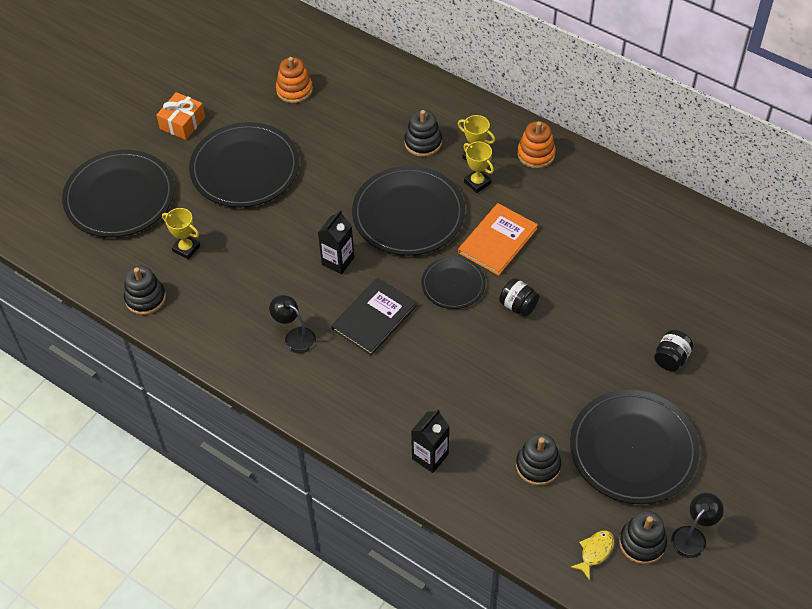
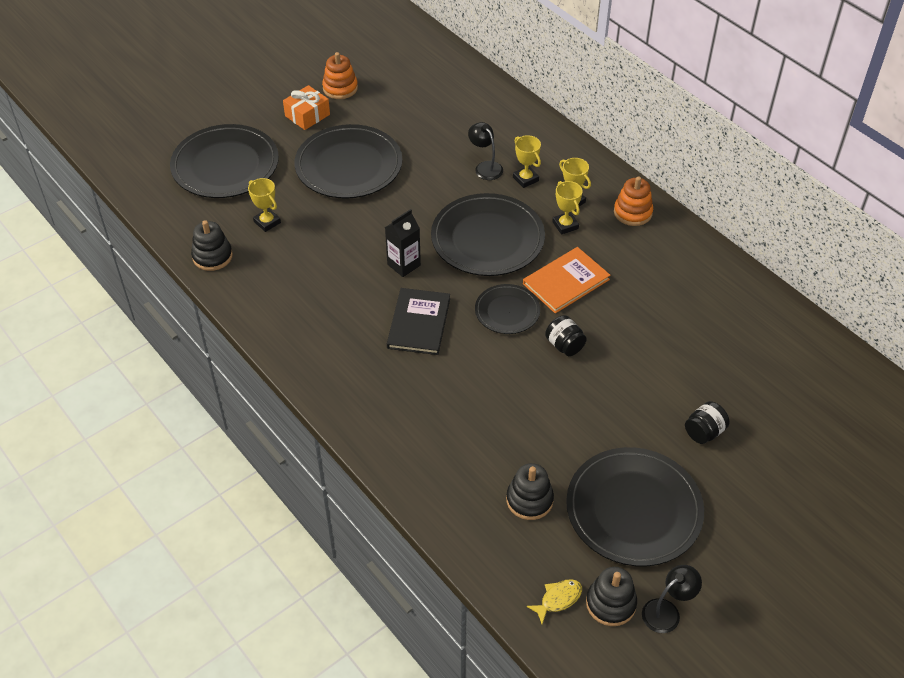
camera: 15 degrees right, 5 degrees down
(294, 90) = (421, 109): orange stacking toy -> orange stacking toy (340, 88)
(295, 336) = (337, 322): black lamp -> black lamp (485, 167)
(374, 317) = (418, 323): black book -> black book turned 45 degrees counterclockwise
(423, 143) = (525, 179): black stacking toy -> yellow trophy
(430, 456) = (424, 463): black carton -> none

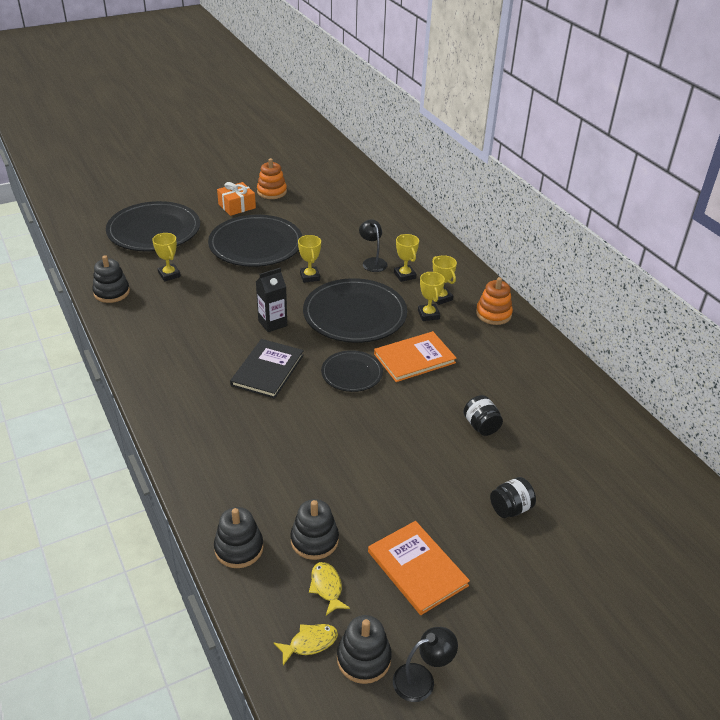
camera: 10 degrees right, 10 degrees down
(423, 198) = (310, 277): none -> yellow trophy
(460, 522) = (239, 548): none -> black stacking toy
(556, 544) = (327, 587): none -> yellow fish
(564, 345) = (396, 410): black jar -> black jar (481, 426)
(634, 509) = (417, 568): black plate -> orange book

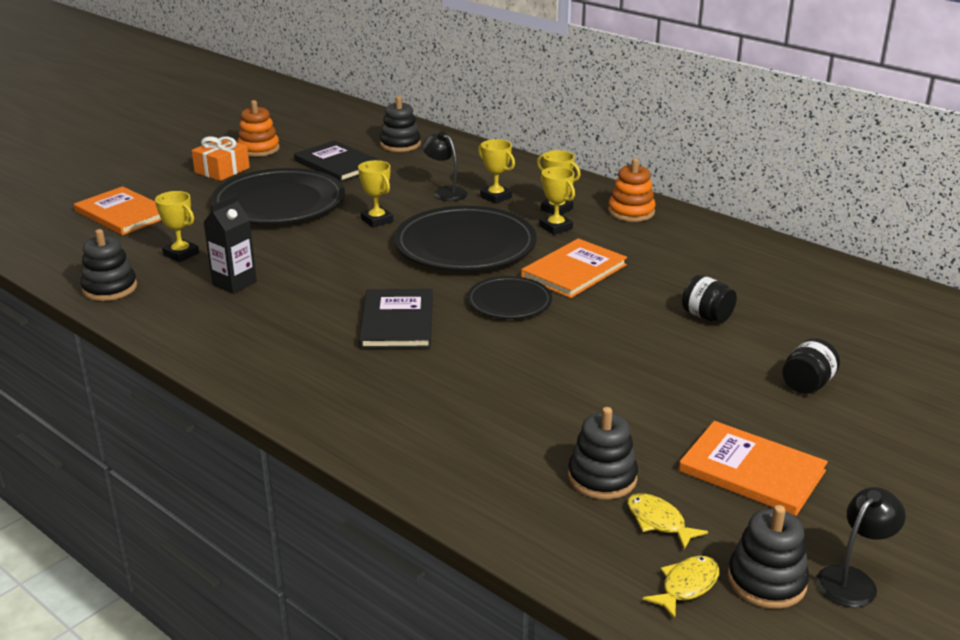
camera: 20 degrees left, 10 degrees down
(154, 230) = (123, 214): black plate -> orange book
(239, 548) = (510, 513): black stacking toy -> black stacking toy (400, 144)
(272, 323) = (365, 274): black carton -> black carton (234, 283)
(315, 218) = (337, 164): none -> black book

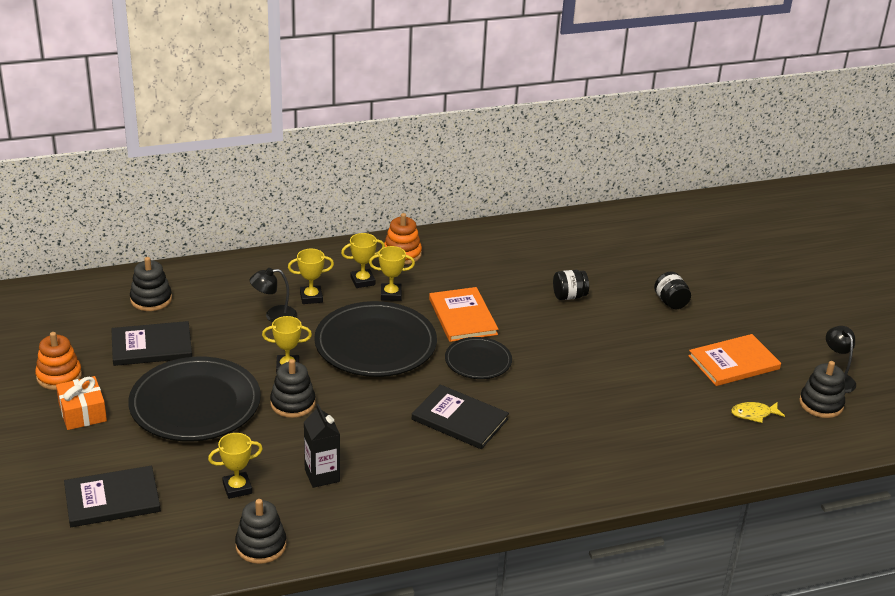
camera: 60 degrees left, 5 degrees up
(123, 214) = (112, 499): orange book -> black book
(602, 478) = (702, 415): black stacking toy -> black stacking toy (293, 403)
(686, 586) = (809, 430): yellow fish -> none

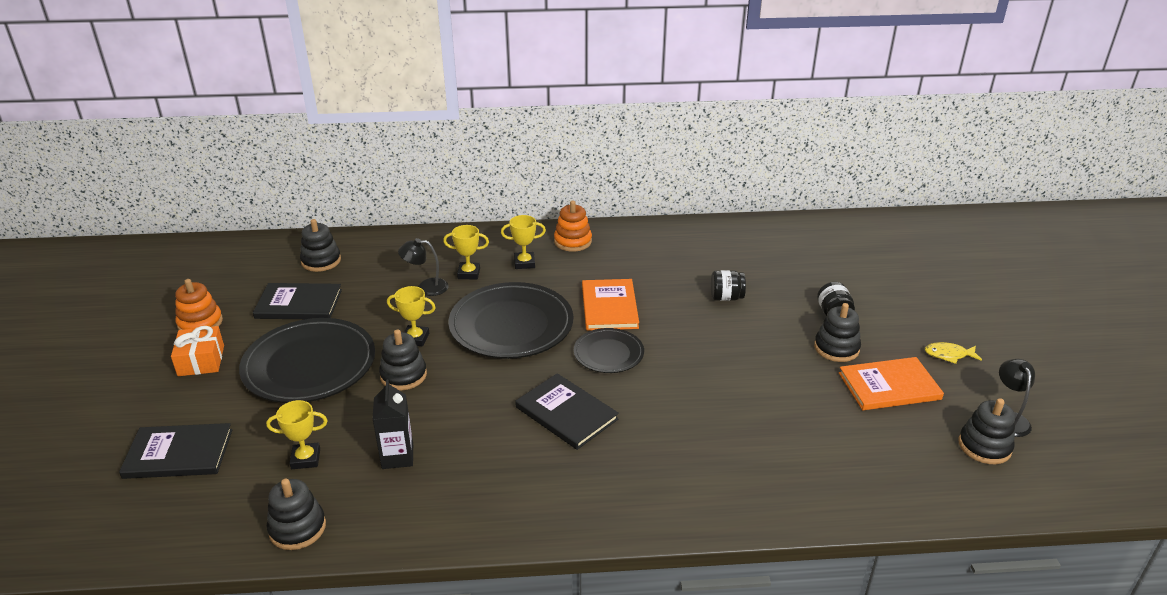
camera: 15 degrees right, 0 degrees up
(391, 294) = (546, 278): yellow trophy -> none
(681, 333) = (836, 348): none -> black stacking toy
(753, 414) = (900, 448): yellow fish -> yellow fish (948, 355)

